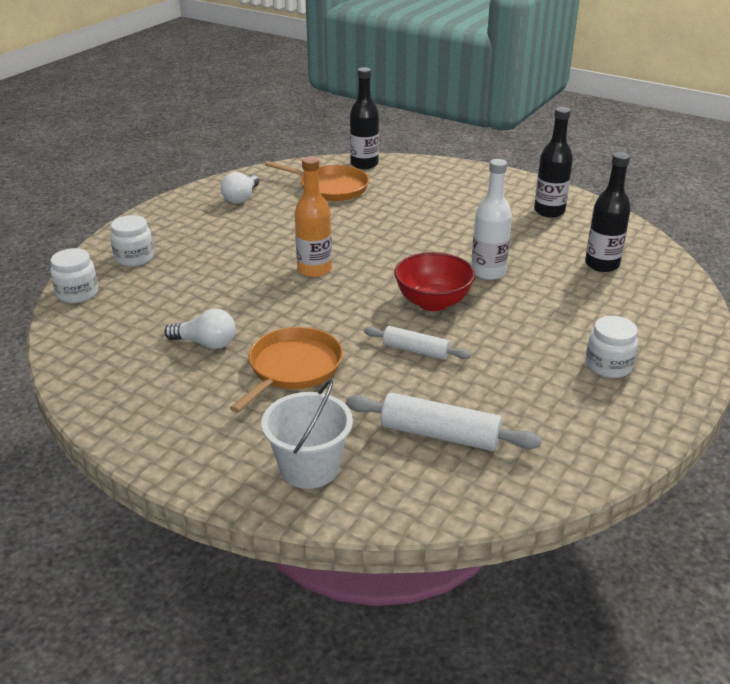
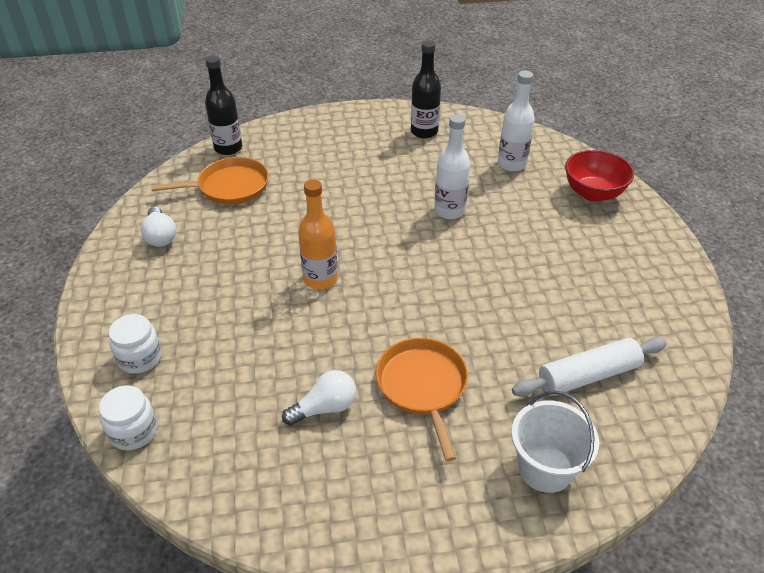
camera: 40 degrees left, 10 degrees up
(416, 350) = (487, 312): white rolling pin -> none
(433, 302) = (445, 260): red bowl -> red bowl (593, 193)
(602, 264) = (511, 164): black bottle -> white bottle
(608, 366) = (612, 250): white jar -> none

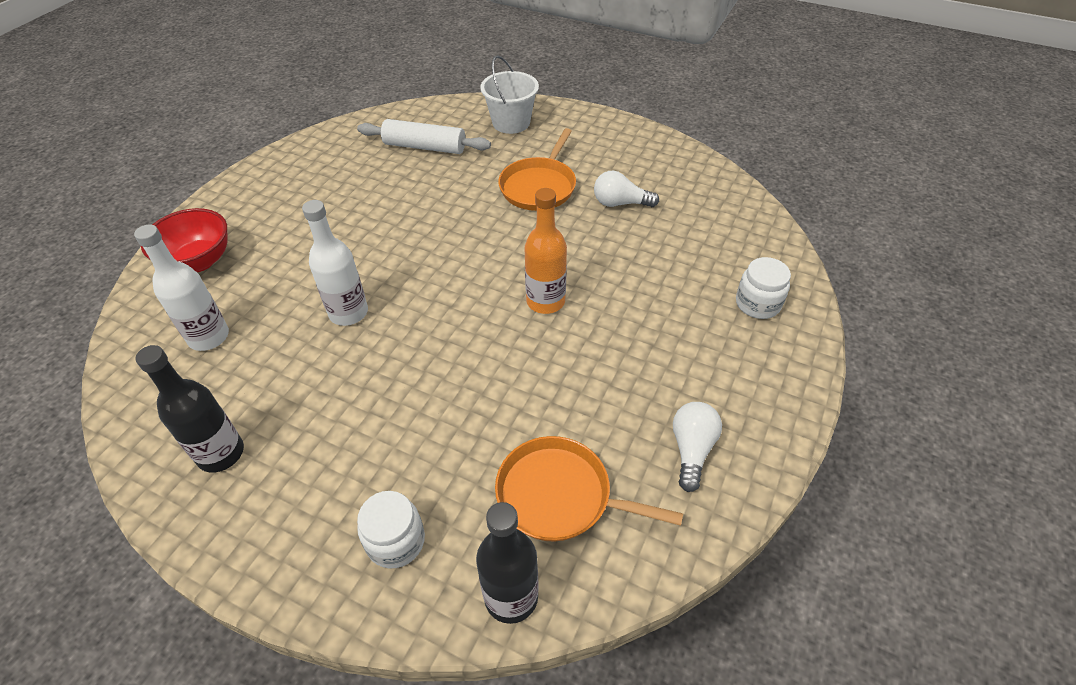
camera: 145 degrees left, 5 degrees up
(133, 431) = (777, 248): white jar -> white jar (396, 541)

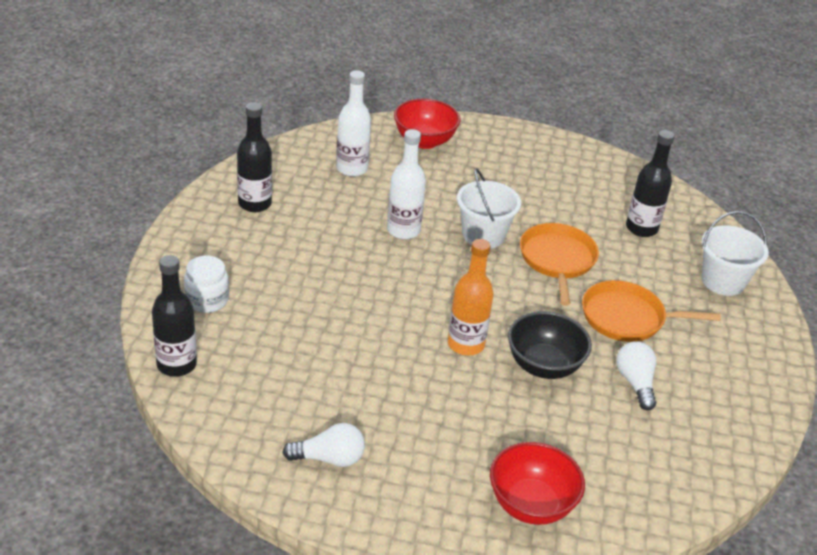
camera: 70 degrees right, 10 degrees down
(386, 251) = (483, 235): none -> white bucket
(425, 147) = (641, 228): white rolling pin -> black bottle
(559, 495) = (264, 379): orange pan -> orange pan (557, 260)
(588, 253) = (544, 366): none -> black bowl
(757, 304) = (531, 505): white jar -> red bowl

